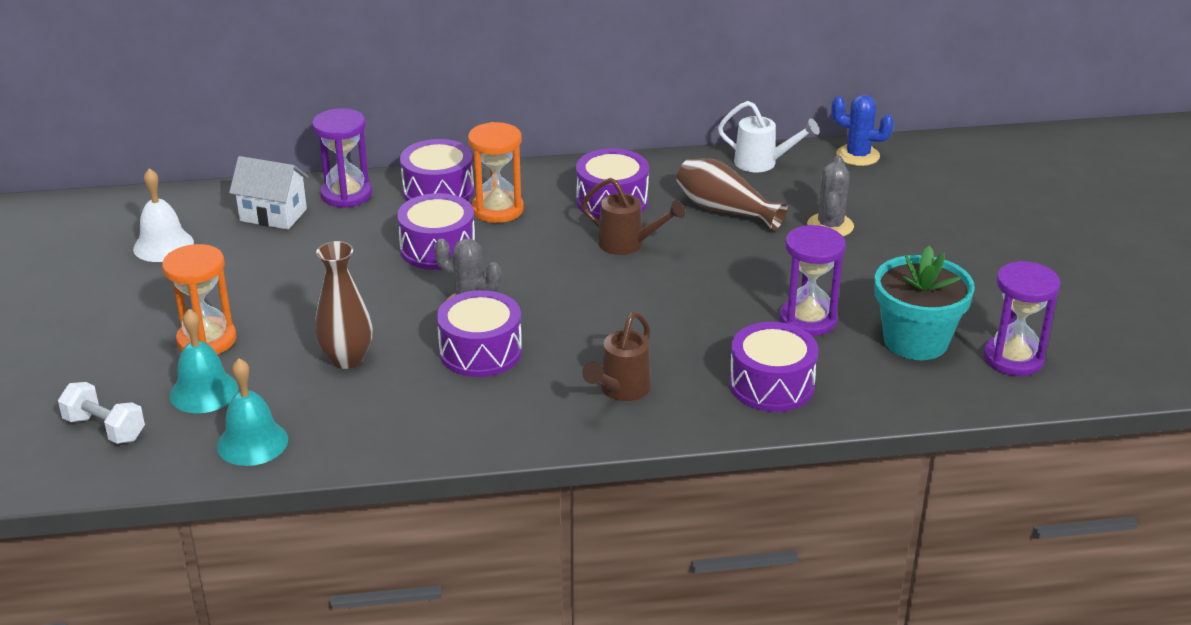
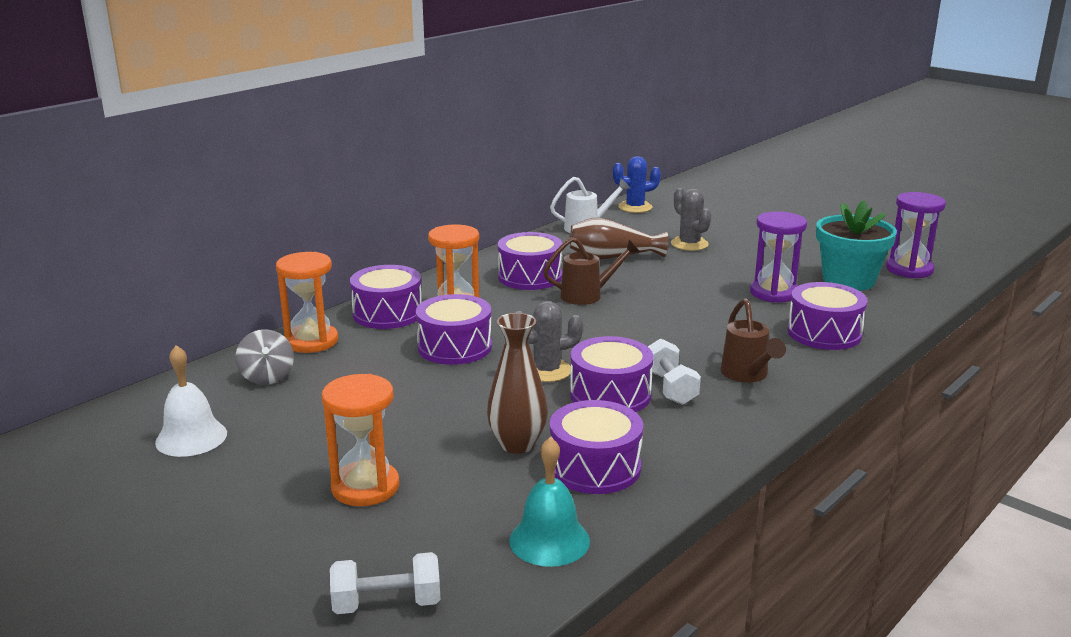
camera: 40 degrees left, 10 degrees down
(204, 392) = (434, 526): turquoise bell -> none
(273, 215) = (267, 377): white house -> grey spinning top
(346, 194) = (311, 341): purple hourglass -> orange hourglass
(368, 406) = (595, 467): none -> purple drum
(537, 369) = (670, 388): none -> white dumbbell

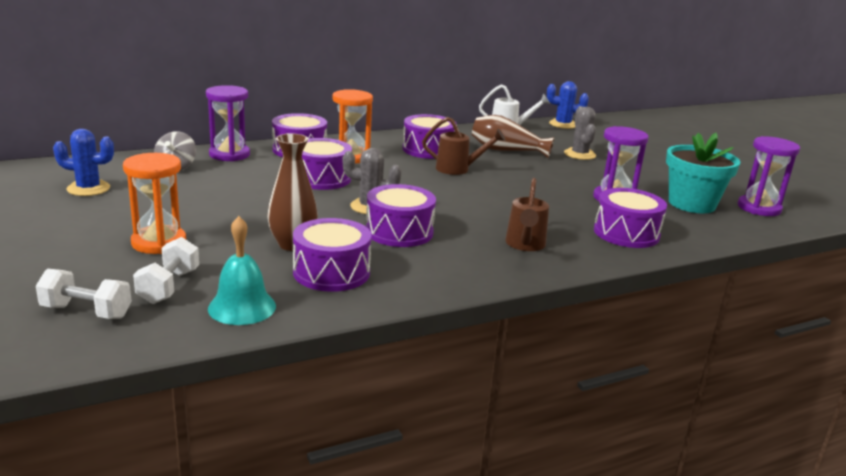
camera: 20 degrees right, 0 degrees up
(191, 437) = (88, 188): white bell -> blue cactus
(311, 341) = (229, 154): orange hourglass -> purple hourglass
(670, 388) = (451, 238): white dumbbell -> white dumbbell (169, 287)

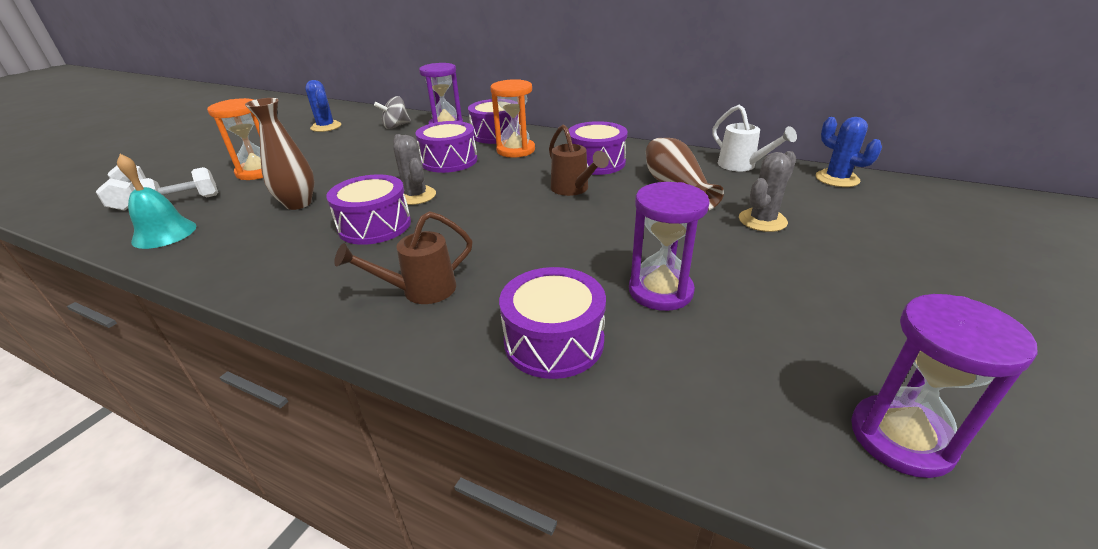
camera: 55 degrees right, 10 degrees up
(331, 272) = (256, 235): purple drum -> none
(691, 204) = (767, 357): turquoise flower pot -> none

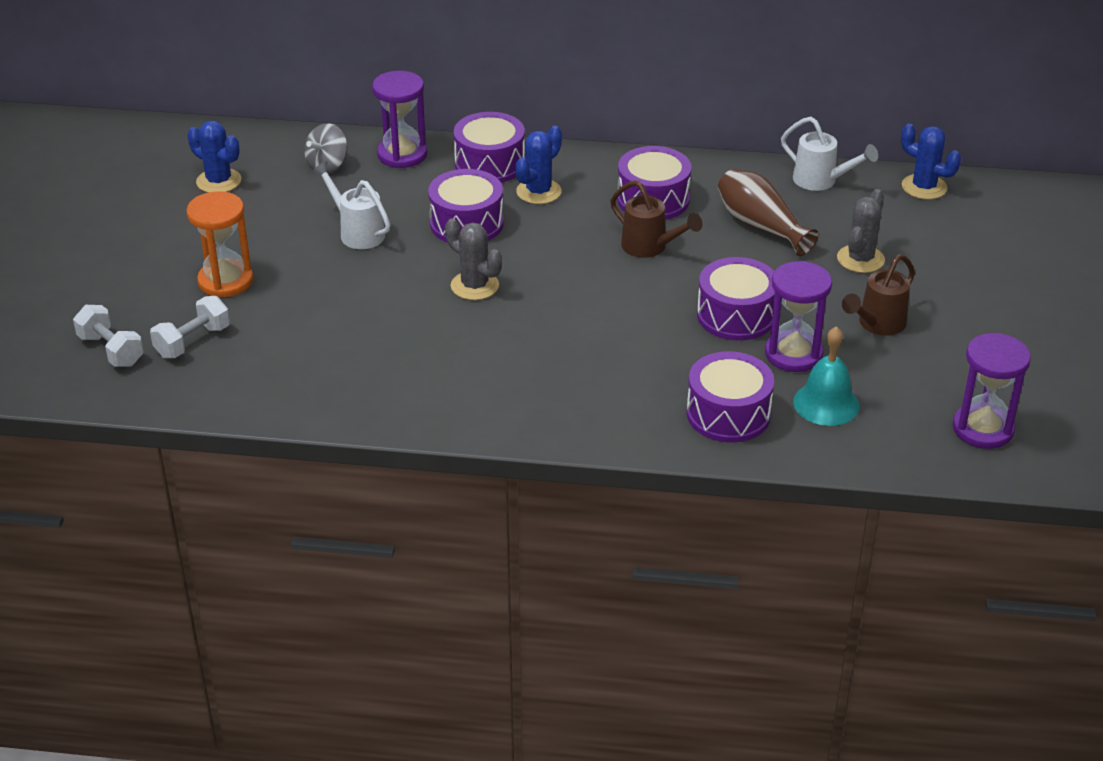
camera: 20 degrees left, 5 degrees up
(164, 233) = (232, 386): turquoise bell -> turquoise bell (826, 403)
(298, 204) = (343, 320): brown vase -> none
(373, 157) = (357, 232): none -> white watering can
(375, 226) = (466, 333): purple drum -> purple drum (736, 315)
(420, 291) = (581, 394): brown watering can -> brown watering can (877, 325)
(516, 150) = (538, 192): orange hourglass -> blue cactus

